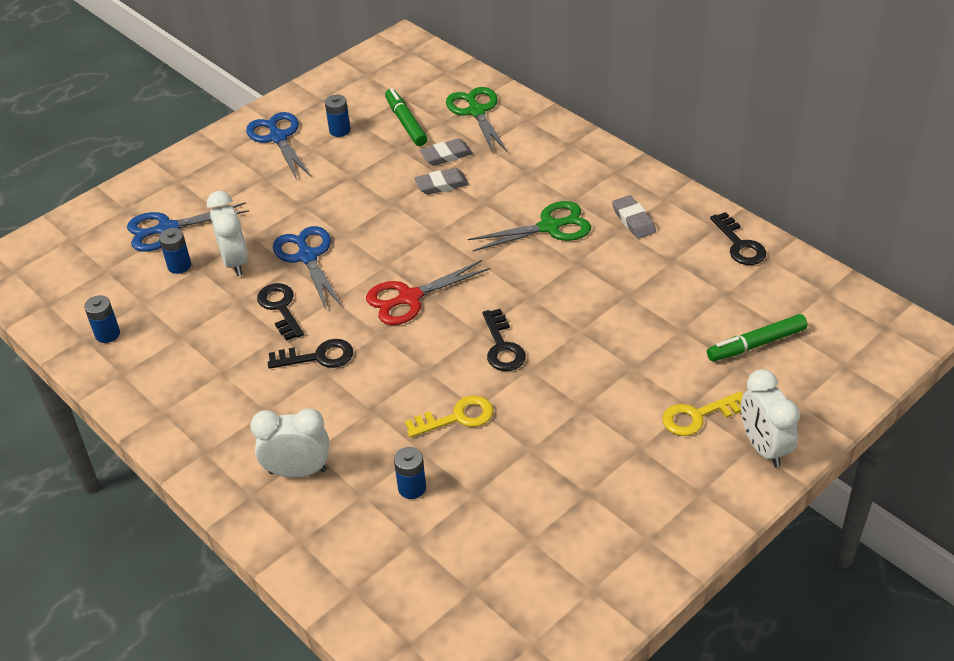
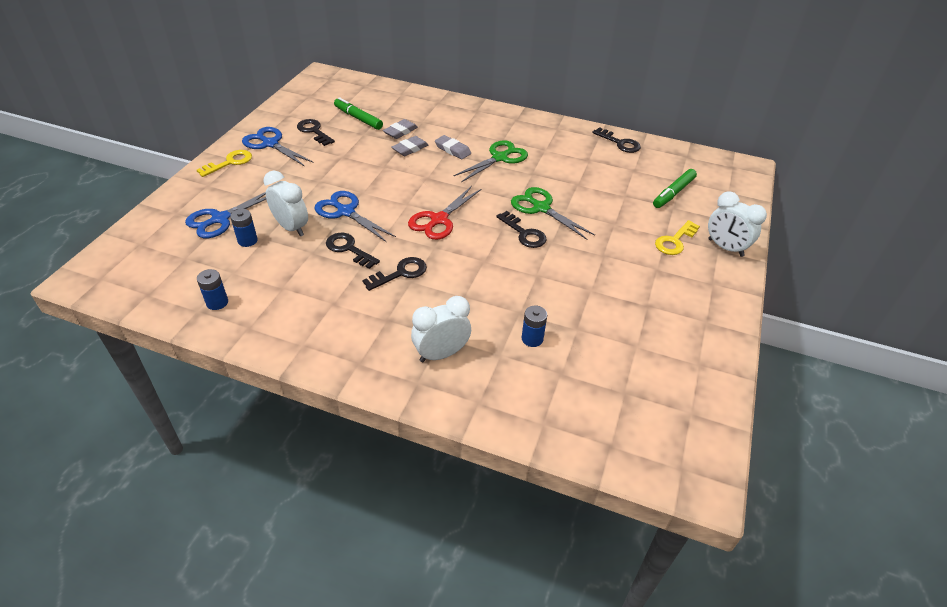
camera: 30 degrees left, 0 degrees up
(339, 130) = (314, 131): blue battery -> black key
(457, 417) = (528, 284): yellow key -> yellow key (230, 162)
(476, 111) = (402, 104): green scissors -> green scissors (541, 208)
(633, 220) = (548, 143): grey eraser -> grey eraser (452, 150)

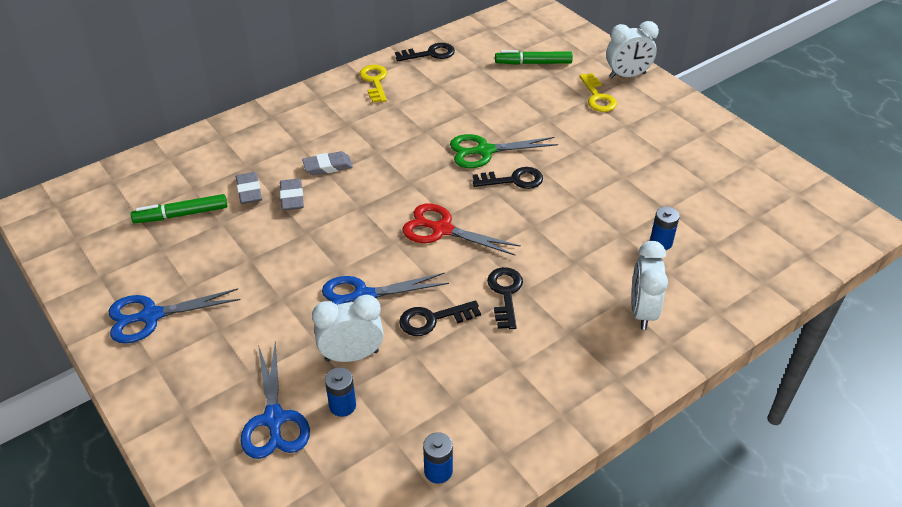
camera: 55 degrees left, 0 degrees up
(230, 162) = (153, 371): yellow key -> yellow key (374, 81)
(314, 131) = (166, 265): black key -> none
(438, 220) = (442, 229): red scissors -> red scissors turned 135 degrees clockwise
(500, 158) = (377, 140): green scissors -> none
(673, 193) = (533, 63): green marker -> green marker turned 105 degrees clockwise

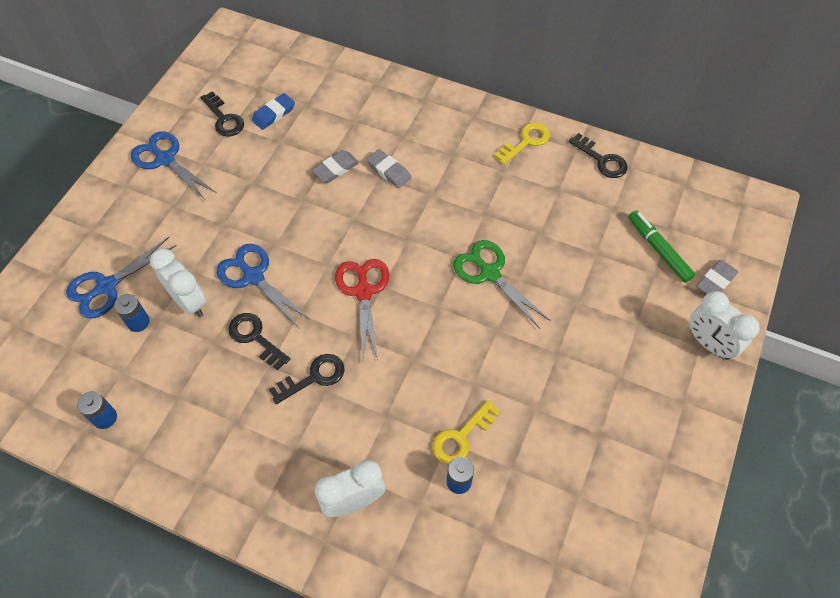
camera: 60 degrees right, 15 degrees up
(181, 215) = (274, 114): green marker -> blue eraser
(249, 191) = (325, 138): grey eraser -> grey eraser (715, 281)
(513, 180) = (465, 315): black key -> black key (224, 119)
(598, 97) = (648, 332): yellow key -> yellow key (461, 437)

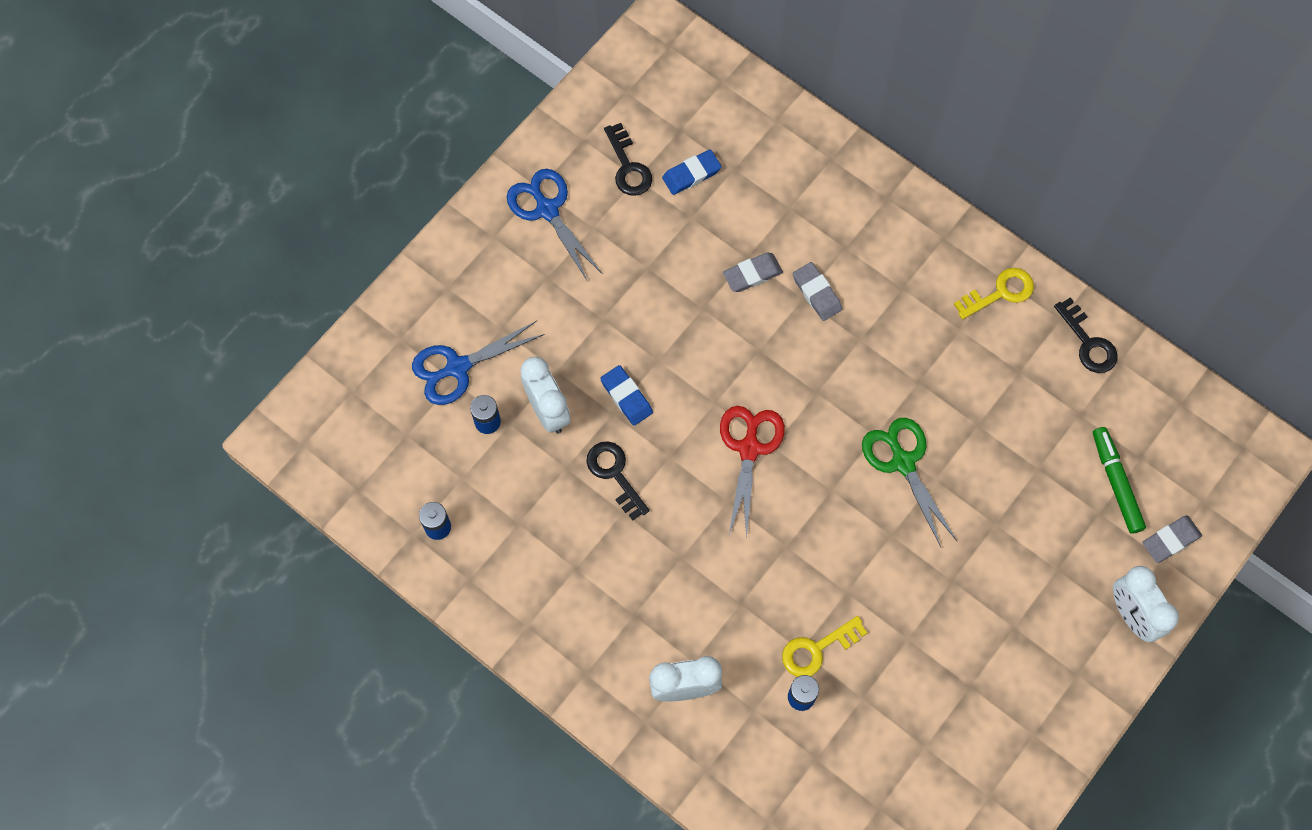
camera: 15 degrees right, 10 degrees up
(253, 276) = (626, 397): blue scissors -> blue eraser
(314, 377) = (671, 538): black key -> none

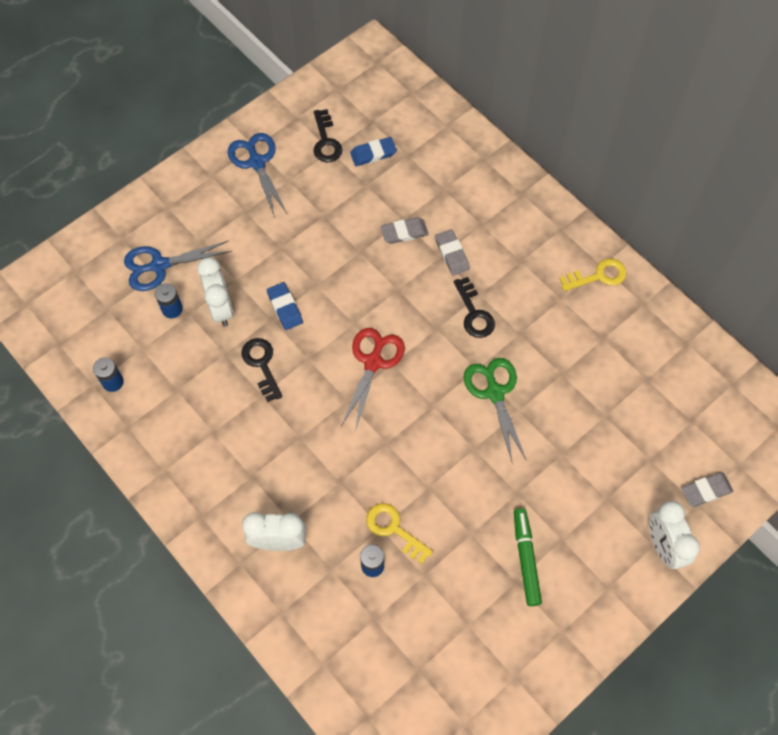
camera: 10 degrees right, 5 degrees down
(817, 649) = (393, 529): yellow key -> yellow key turned 60 degrees clockwise
(1088, 342) = (663, 325): black key -> black key (474, 313)
(1116, 482) = (667, 437): green marker -> green marker (525, 558)

